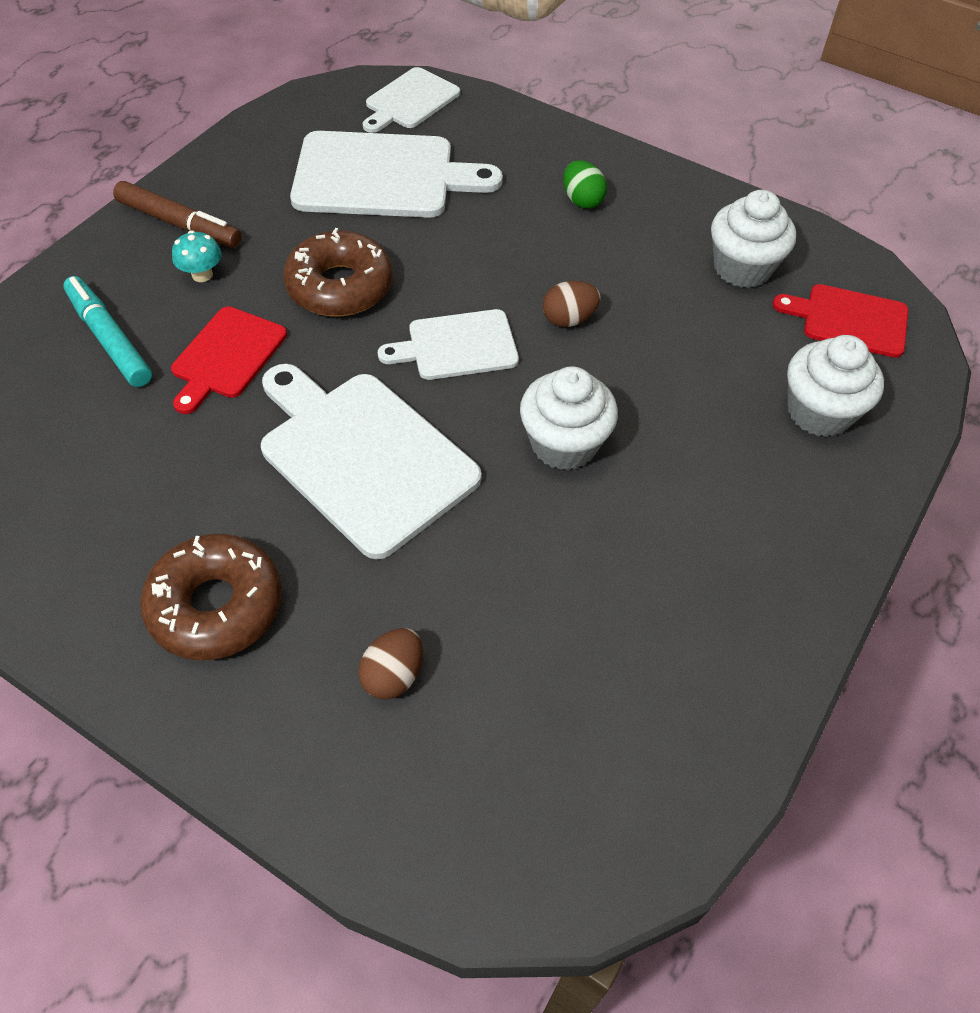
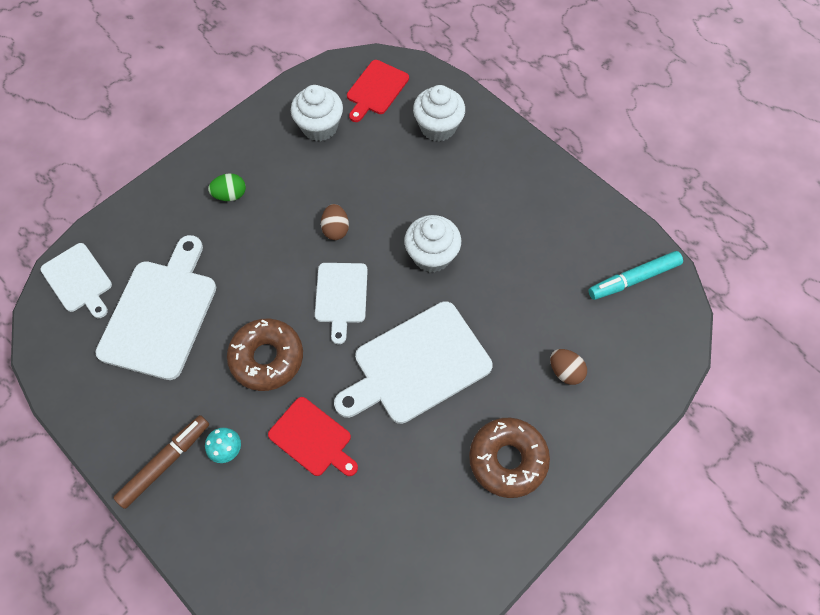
camera: 75 degrees left, 10 degrees up
(110, 339) = (274, 518): turquoise marker -> turquoise marker (633, 279)

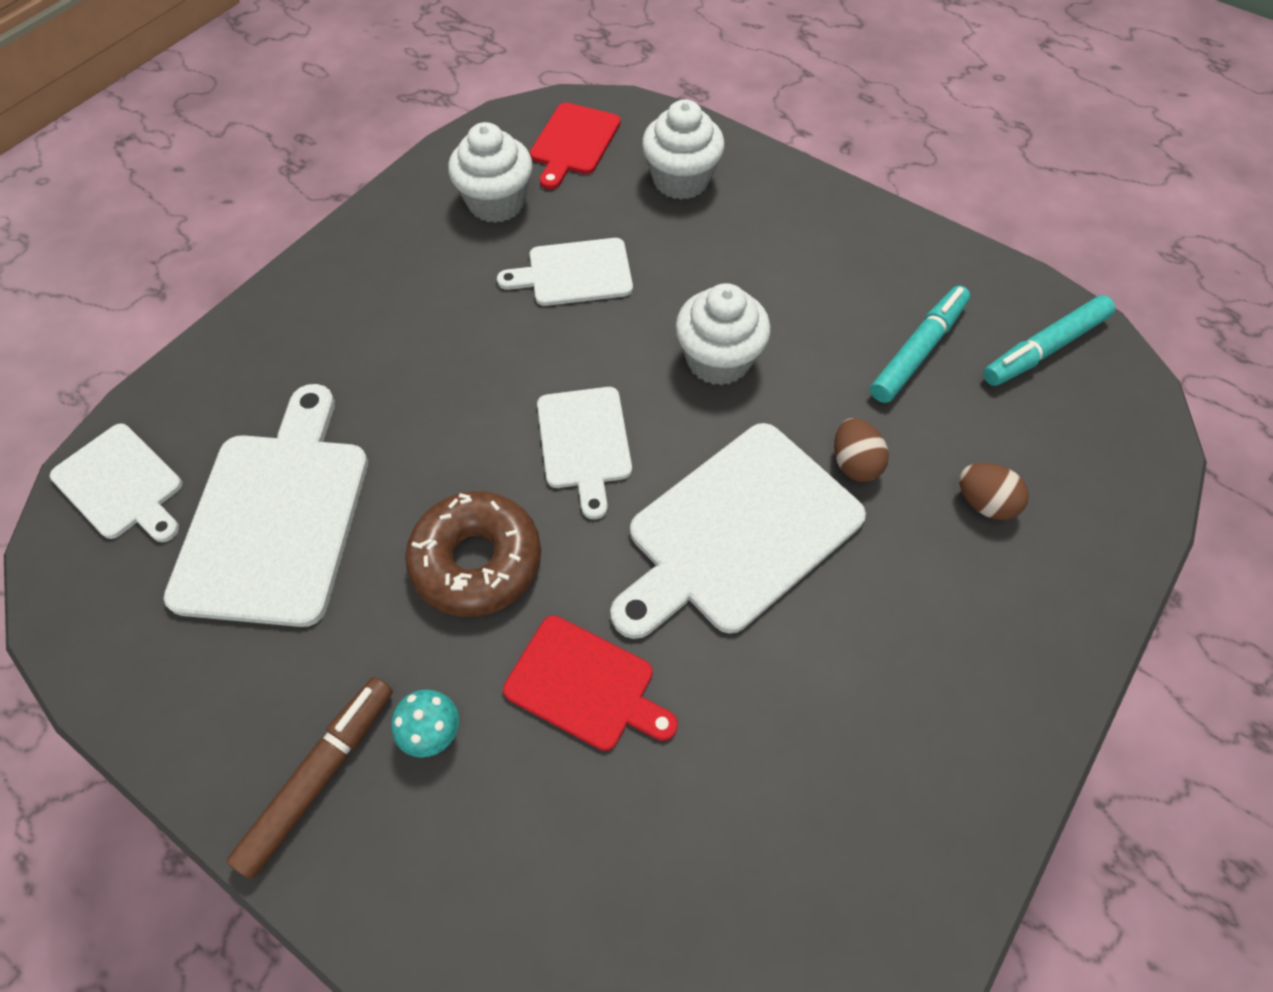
camera: 10 degrees left, 5 degrees down
(230, 195) = (369, 317): green egg -> none
(336, 229) = (553, 343): brown egg -> brown egg (854, 463)
(358, 183) = (574, 273): none -> white cutting board
(507, 459) = (934, 663): brown donut -> none
(555, 268) = (918, 351): none -> turquoise marker

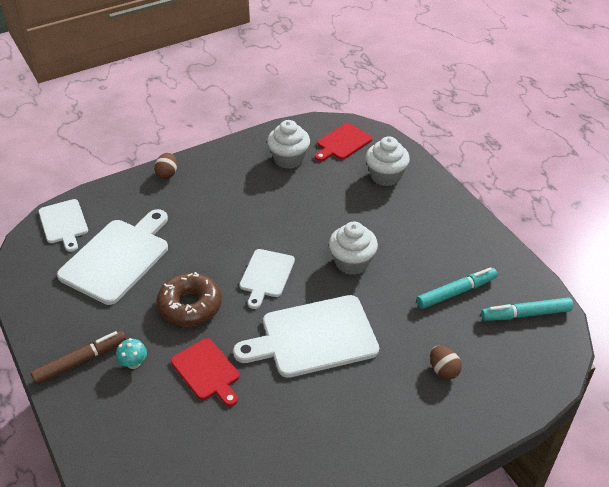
camera: 25 degrees right, 15 degrees down
(574, 273) = (306, 202): white cutting board -> none
(854, 463) = (389, 330): brown egg -> brown egg (167, 174)

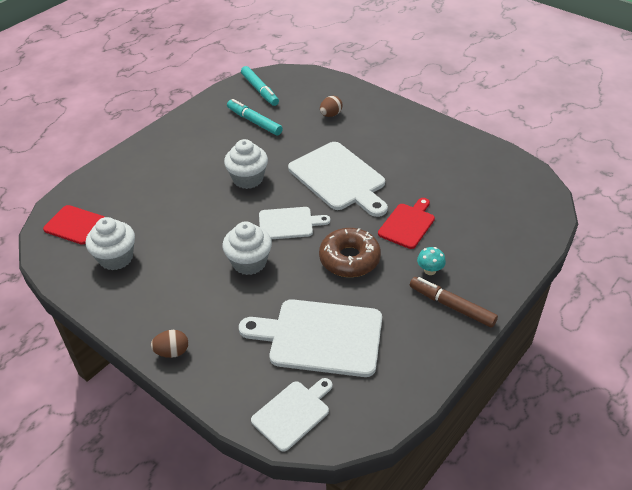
camera: 110 degrees left, 0 degrees up
(385, 176) = (124, 185): white cupcake -> white cupcake (249, 262)

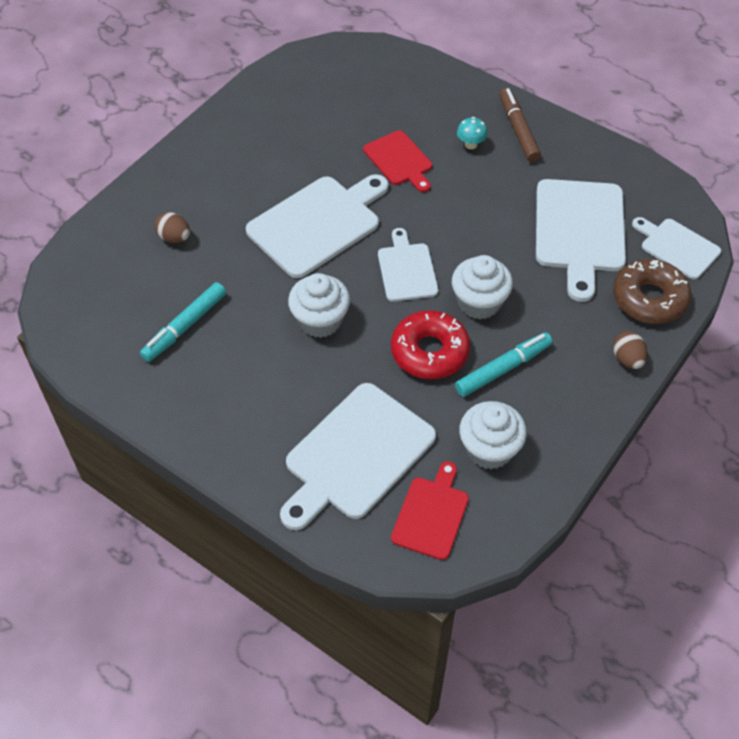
camera: 95 degrees left, 10 degrees up
(134, 193) = (356, 455): none -> white cutting board
(208, 232) = (429, 352): none -> red donut
(260, 90) = (99, 328): turquoise marker -> turquoise marker (503, 369)
(349, 259) = (461, 210): brown donut -> brown donut (649, 299)
(407, 224) = (399, 160): red cutting board -> red cutting board turned 150 degrees counterclockwise
(451, 306) = (518, 130): brown marker -> brown marker turned 135 degrees clockwise

